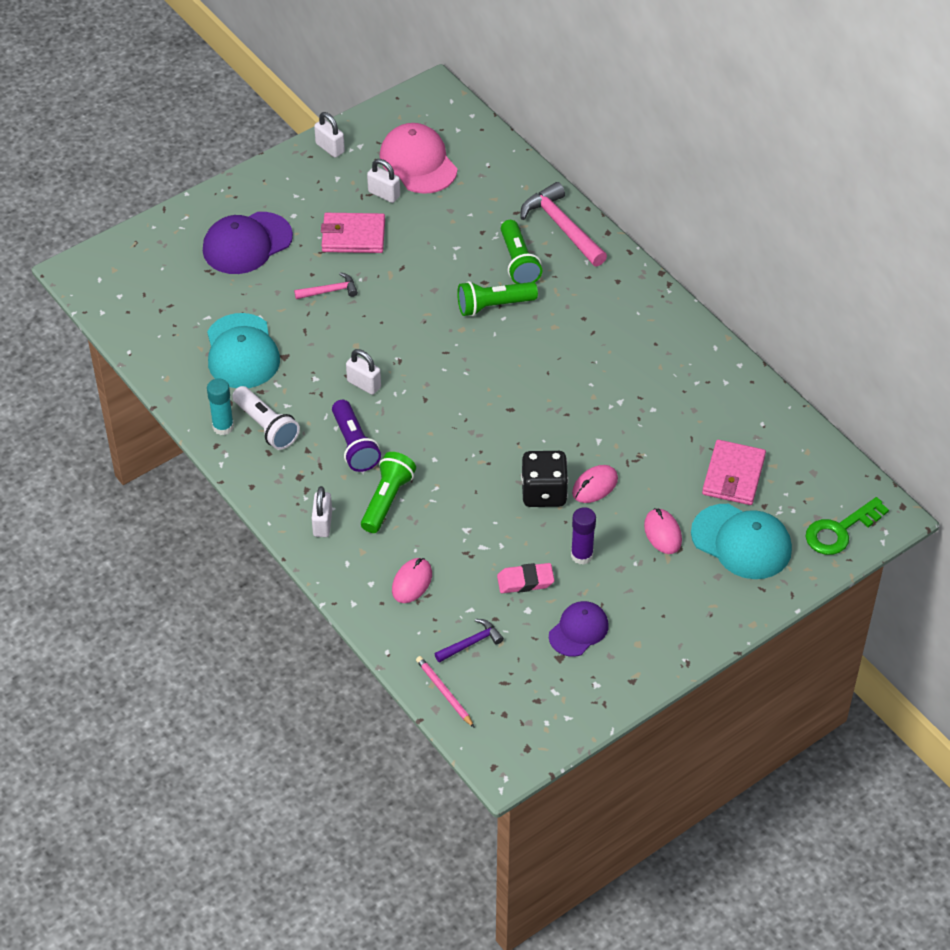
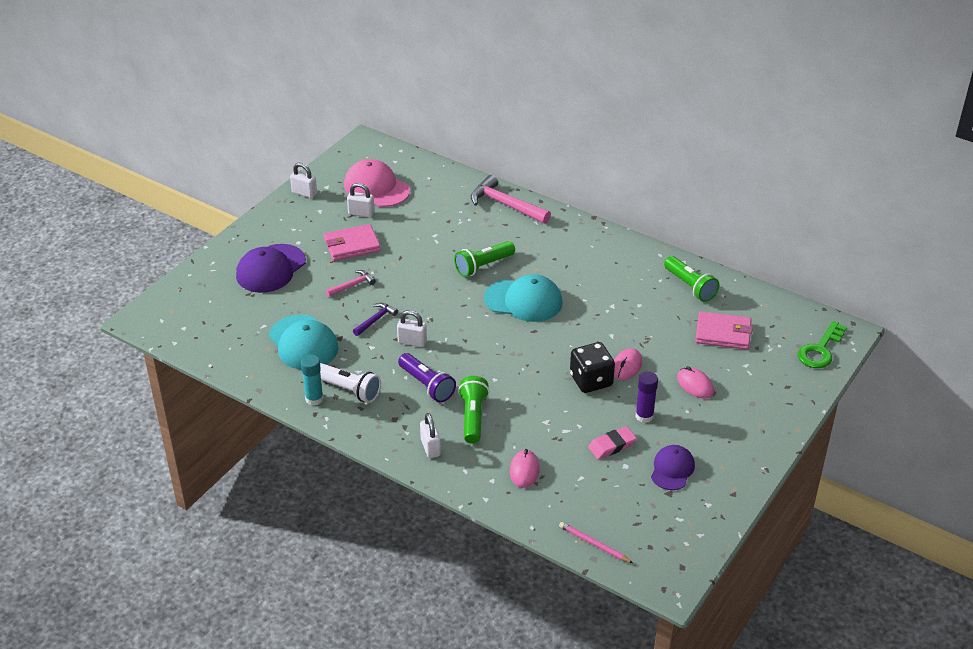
camera: 20 degrees left, 10 degrees down
(471, 643) = (595, 502): purple hammer -> purple hammer (375, 320)
(518, 262) = (486, 234): green flashlight -> green flashlight (690, 286)
(733, 475) = (723, 333): pink wallet -> pink wallet turned 75 degrees counterclockwise
(741, 542) = (755, 376): turquoise cap -> turquoise cap (523, 301)

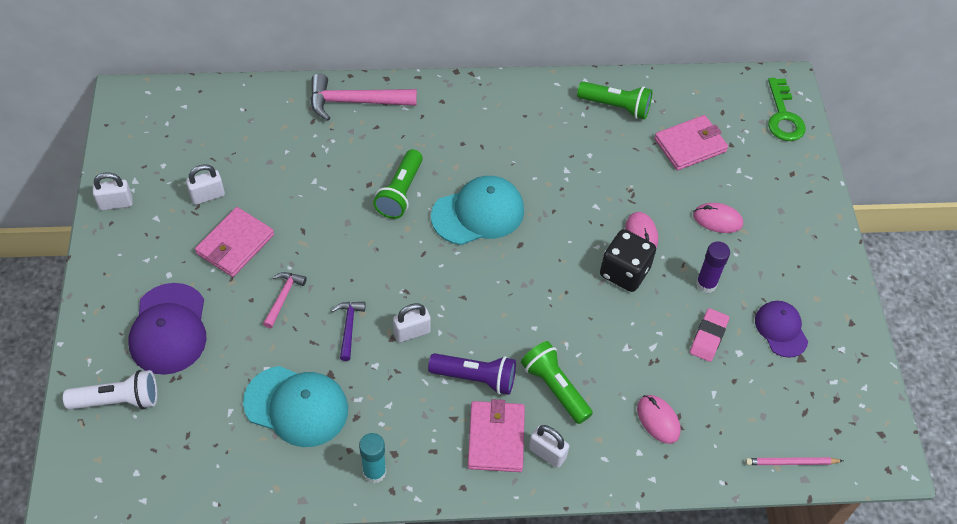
camera: 40 degrees left, 15 degrees up
(349, 390) = (401, 436): white flashlight -> white flashlight (118, 400)
(376, 187) = (194, 152): pink cap -> none
(406, 422) = (496, 438): none -> pink wallet

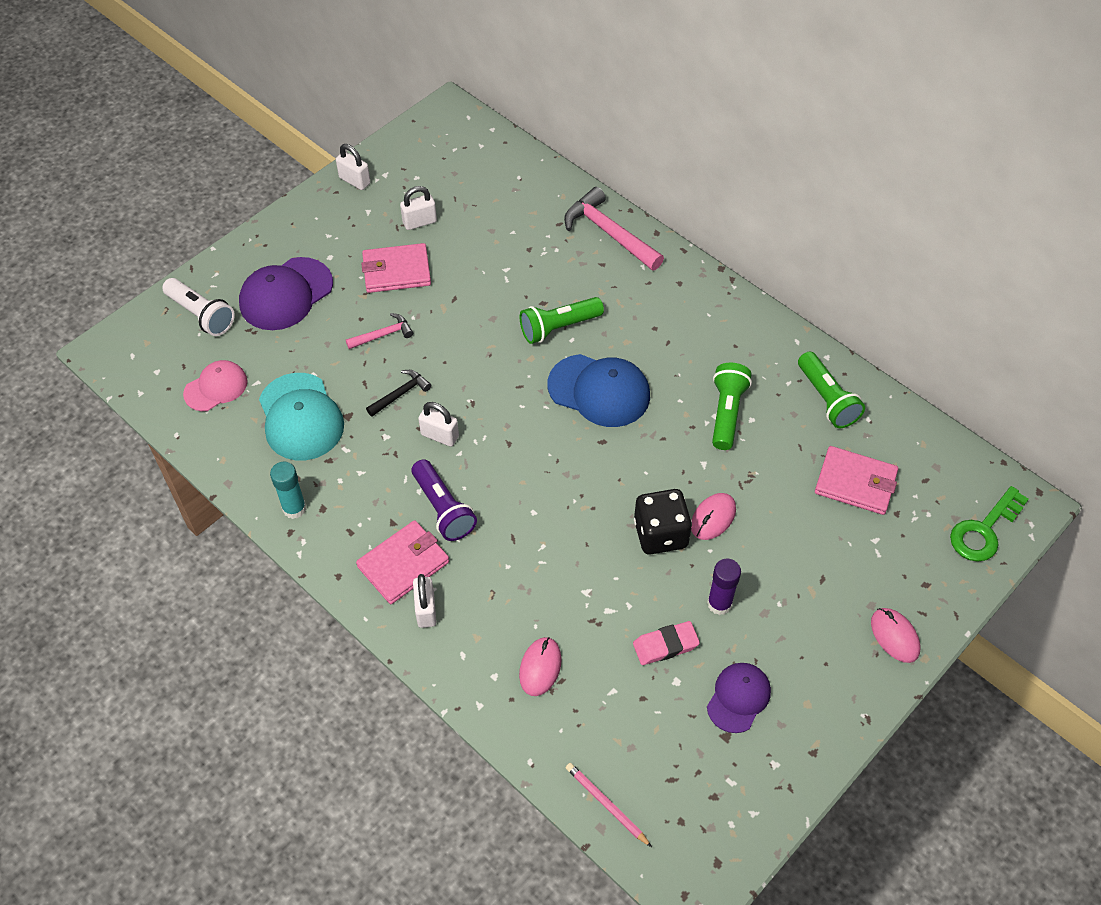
camera: 50 degrees right, 0 degrees up
(202, 442) = (216, 387): none -> pink cap
(207, 196) = (419, 222): white padlock -> white padlock turned 45 degrees counterclockwise
(349, 327) = (400, 394): purple hammer -> black hammer
(478, 213) = (599, 391): turquoise cap -> blue cap
(555, 388) = (492, 569): green flashlight -> green flashlight (727, 413)
(717, 220) = (799, 562): pink mouse -> pink mouse (894, 636)

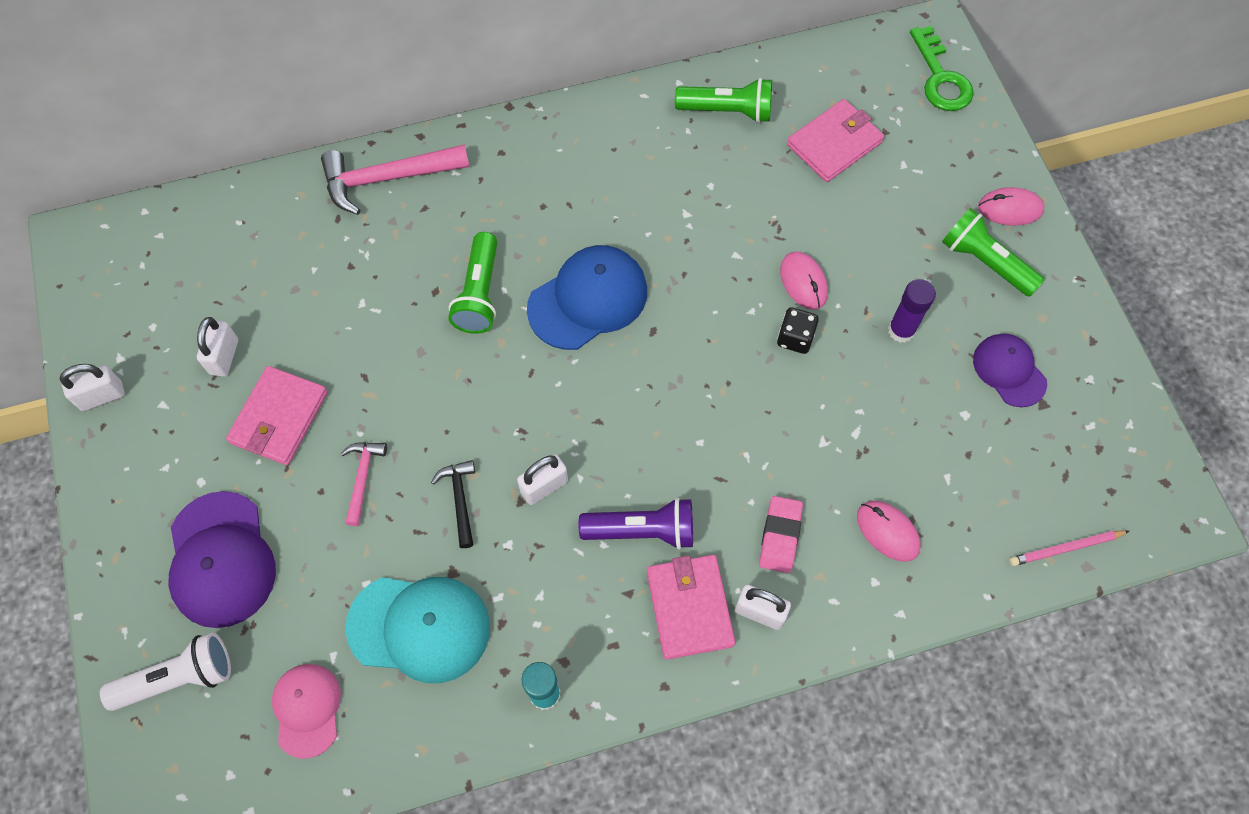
camera: 60 degrees left, 10 degrees up
(660, 534) = (795, 338): black dice -> black dice, size x0.60
(665, 645) = (922, 403): pink eraser -> pink eraser (780, 536)
(727, 413) = (689, 201): green flashlight -> green flashlight (985, 262)

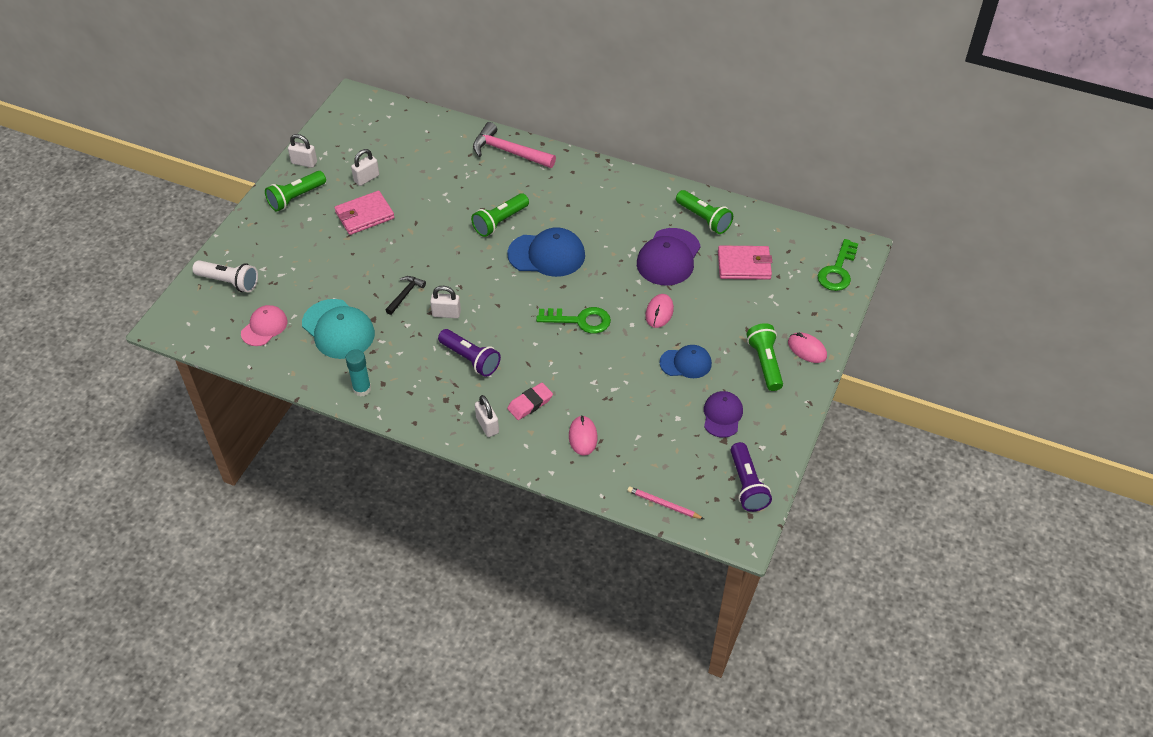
camera: 40 degrees right, 15 degrees down
(146, 463) = (296, 198): none -> green flashlight
(221, 560) = (288, 252): purple cap -> purple cap (668, 257)
(362, 478) = (374, 260): pink hammer -> none
(689, 608) = (458, 402): pink wallet -> none
(722, 366) = (580, 320): none -> green key
(795, 338) = (628, 332): black dice -> none
(901, 330) = (686, 363): purple glue stick -> blue cap
(1124, 444) = (747, 485): none -> purple flashlight

